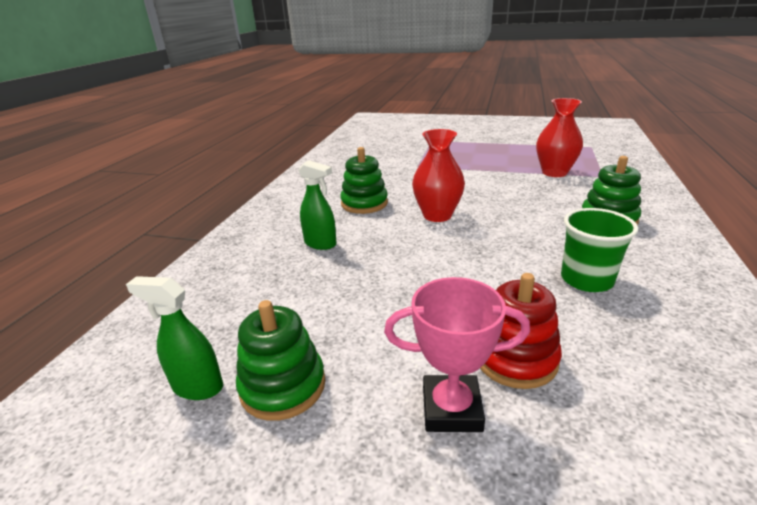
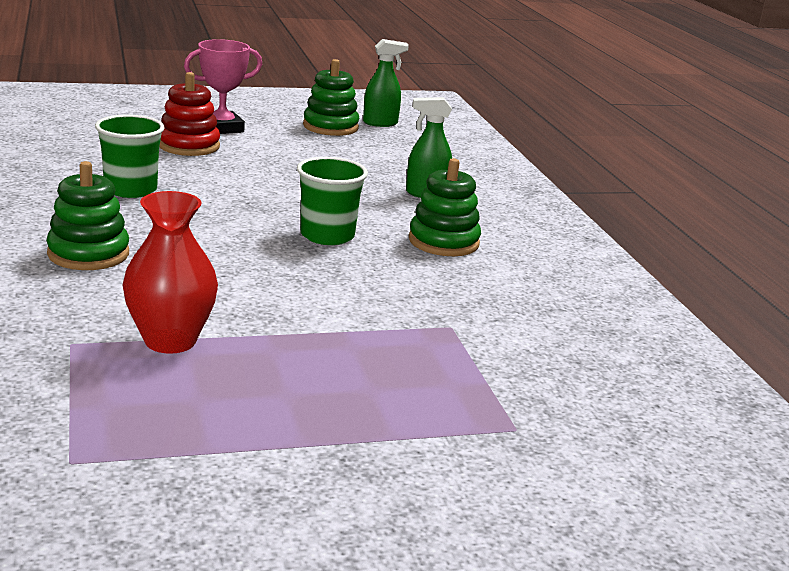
camera: 145 degrees right, 5 degrees down
(437, 215) = (327, 236): red vase -> green cup

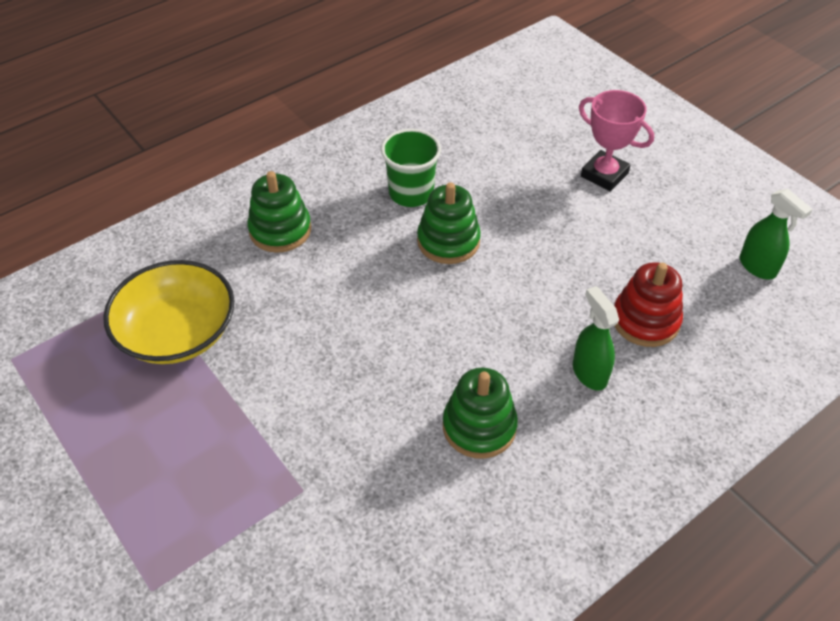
camera: 70 degrees right, 25 degrees up
(170, 340) = (177, 332): red vase -> yellow bowl
(189, 146) = (537, 177): red stacking toy -> red stacking toy (645, 320)
(327, 236) = (422, 341): green cup -> none
(330, 127) = (698, 237): green stacking toy -> green stacking toy (448, 241)

